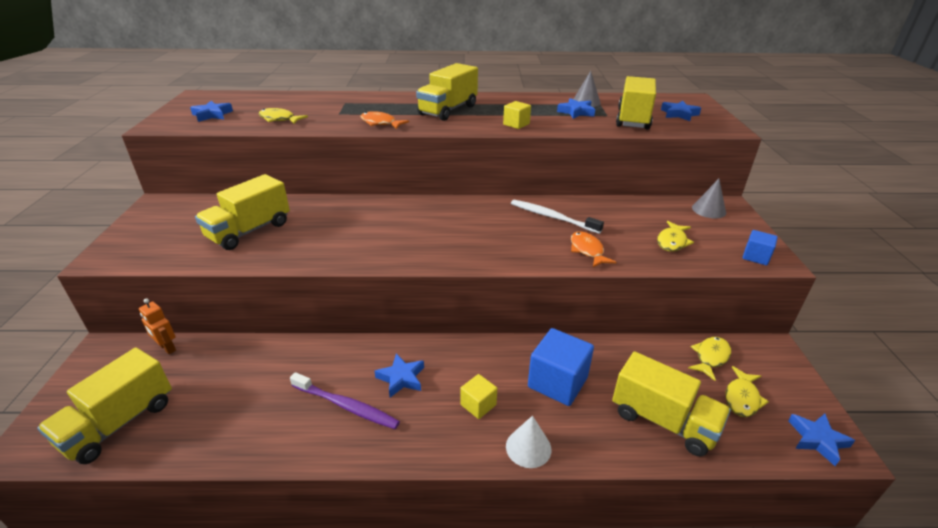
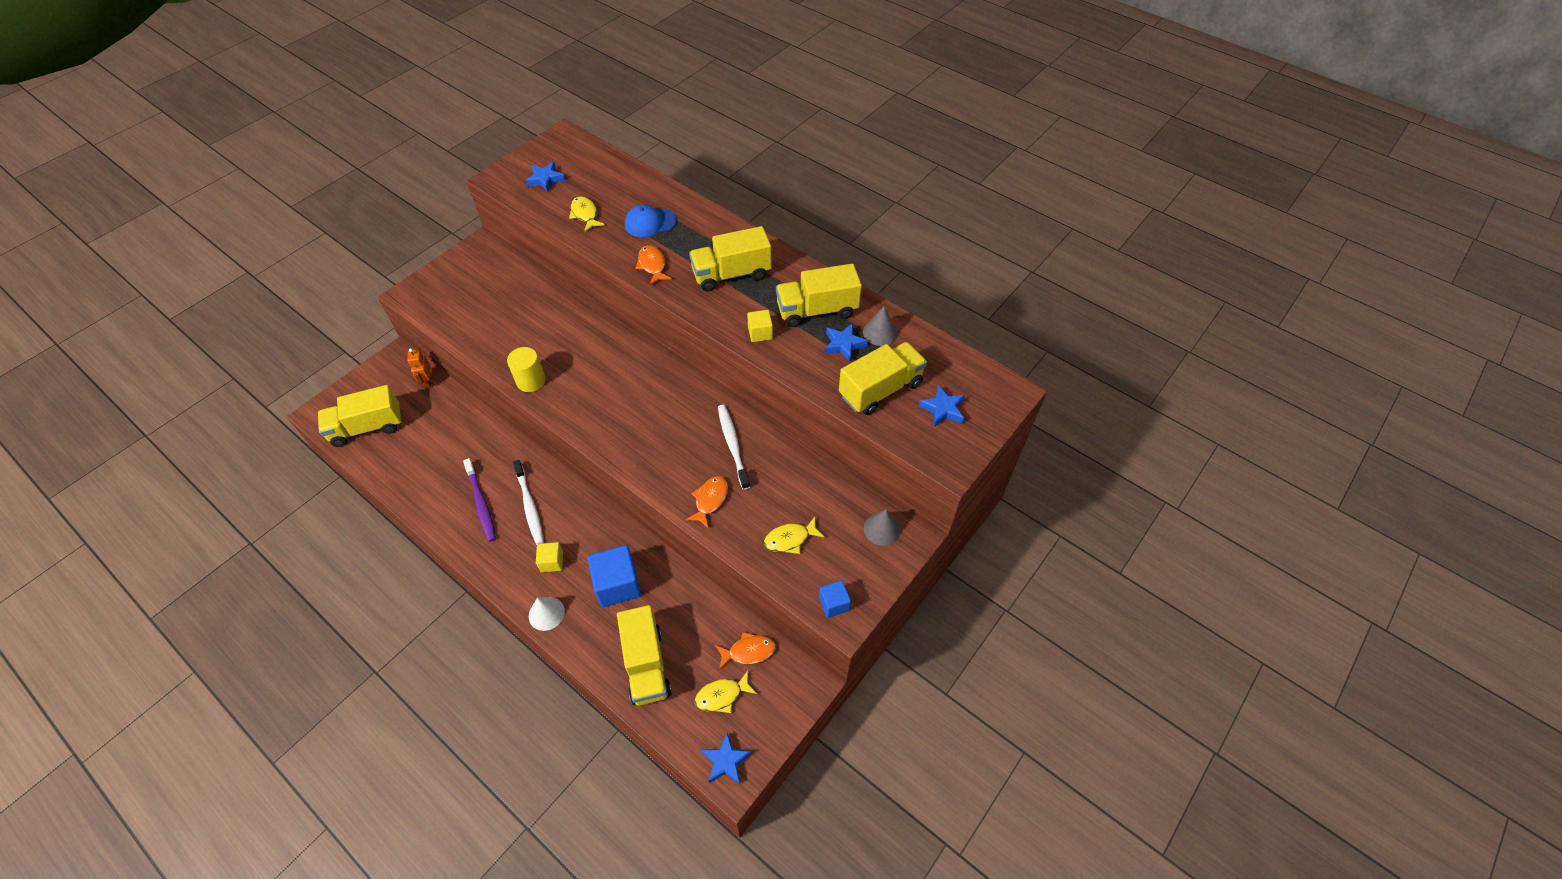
camera: 40 degrees right, 20 degrees up
(249, 231) = (509, 319): yellow truck -> yellow truck (817, 310)
(327, 256) = (531, 381): none -> yellow cylinder
(344, 108) = (650, 223): none -> blue cap
(401, 378) = (530, 506): blue star -> white toothbrush
(710, 357) = (748, 651): yellow fish -> orange fish

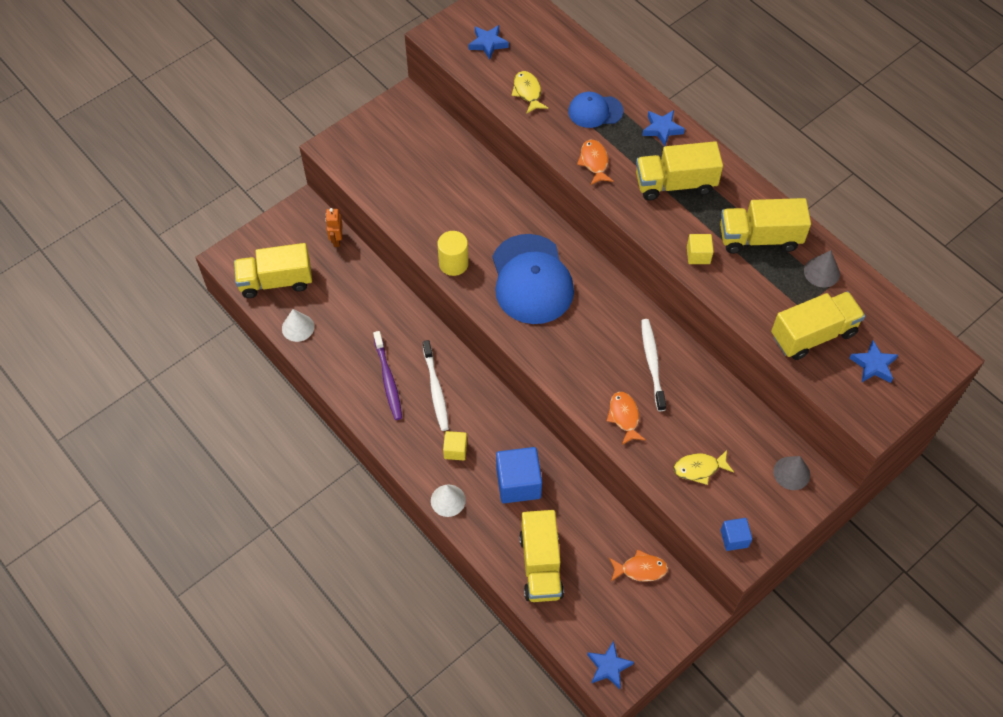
camera: 10 degrees right, 5 degrees up
(389, 467) = (298, 327): none -> white cone
(608, 385) = (531, 279): none -> blue cap
(710, 500) = (624, 417): orange fish -> orange fish turned 45 degrees counterclockwise
(722, 695) = (611, 606): yellow fish -> none
(844, 345) = (782, 280): blue star -> blue star (662, 129)

